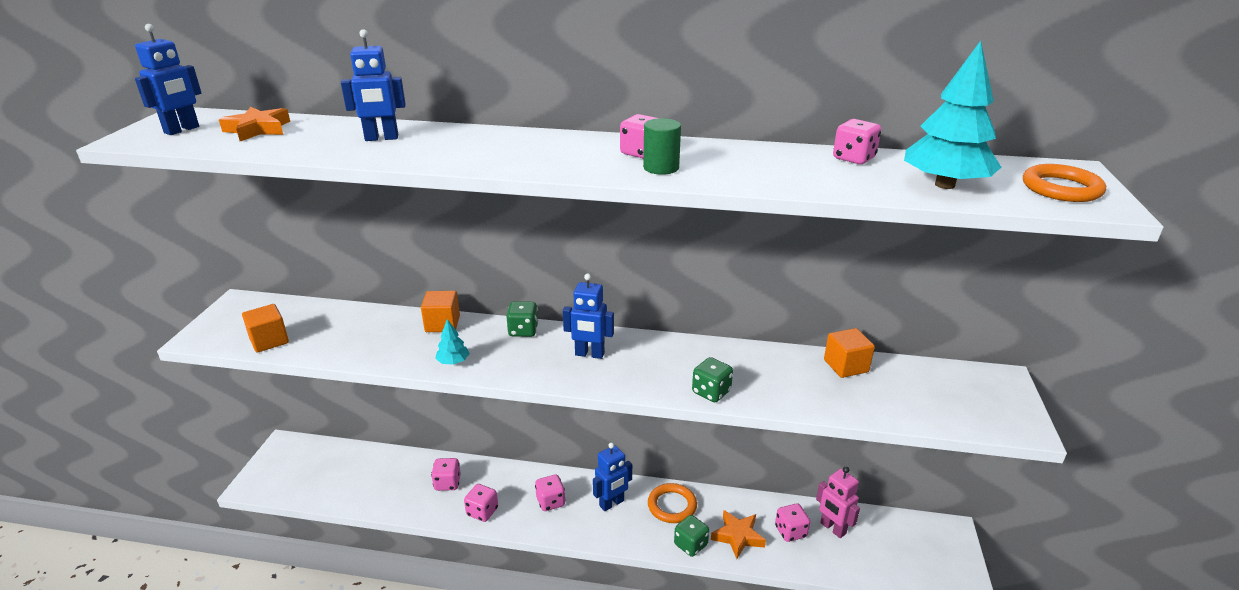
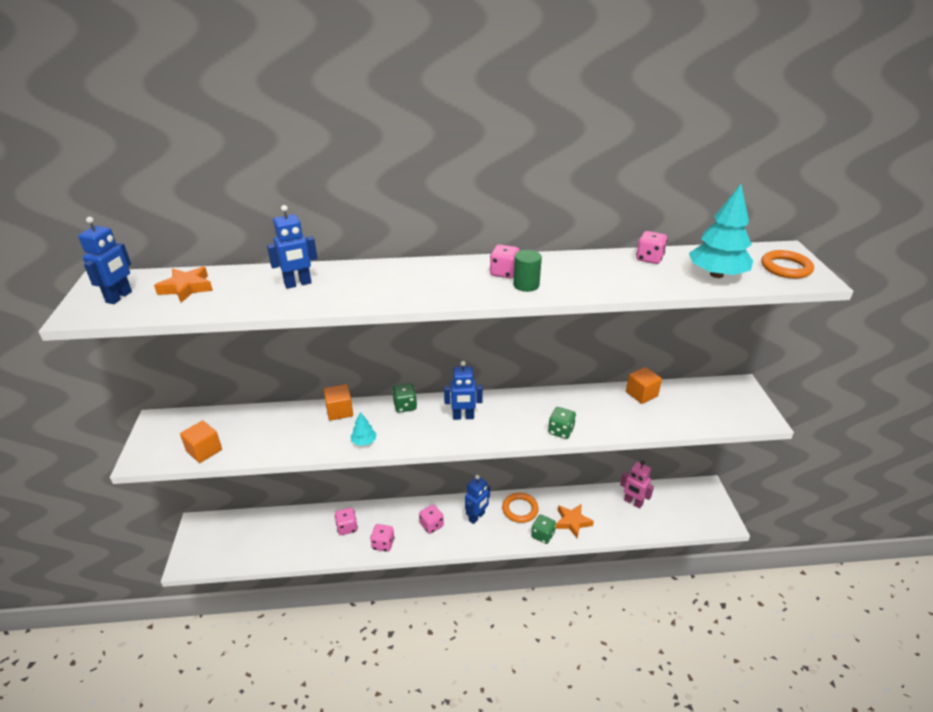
camera: 15 degrees left, 5 degrees up
(790, 531) = (606, 511): pink dice -> none

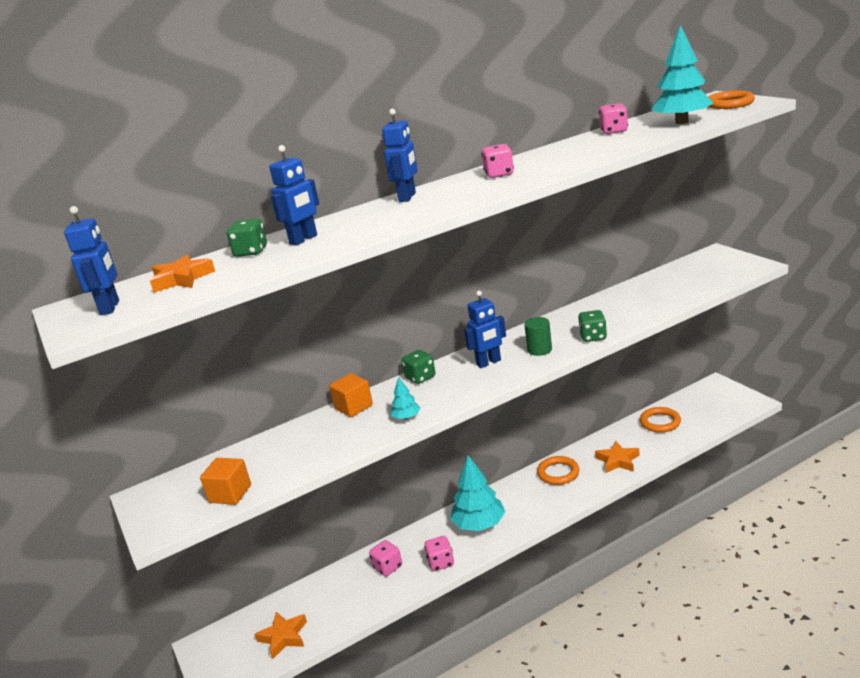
camera: 20 degrees left, 10 degrees down
(247, 547) = (284, 637): none -> orange star
(431, 525) = (479, 524): pink dice -> turquoise tree
(477, 517) = (520, 497): blue robot -> blue robot (407, 197)
(526, 285) = (530, 173): green cylinder -> green cylinder (539, 350)
(542, 535) = (598, 483): green dice -> green dice (251, 252)
(633, 502) = (660, 422): pink robot -> orange ring
(641, 394) = (638, 287): orange cube -> none

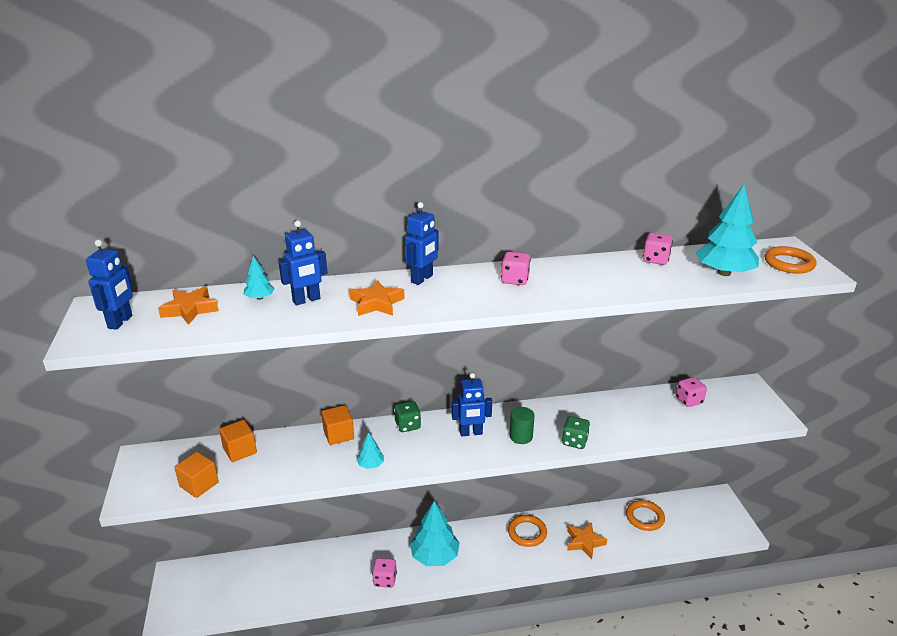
camera: 15 degrees right, 5 degrees up
(251, 252) = (260, 298): green dice -> turquoise tree
(255, 453) = (240, 450): none -> orange cube
(284, 637) = (234, 594): orange star -> orange star (377, 303)
(387, 567) = (343, 565): pink dice -> pink dice (689, 400)

